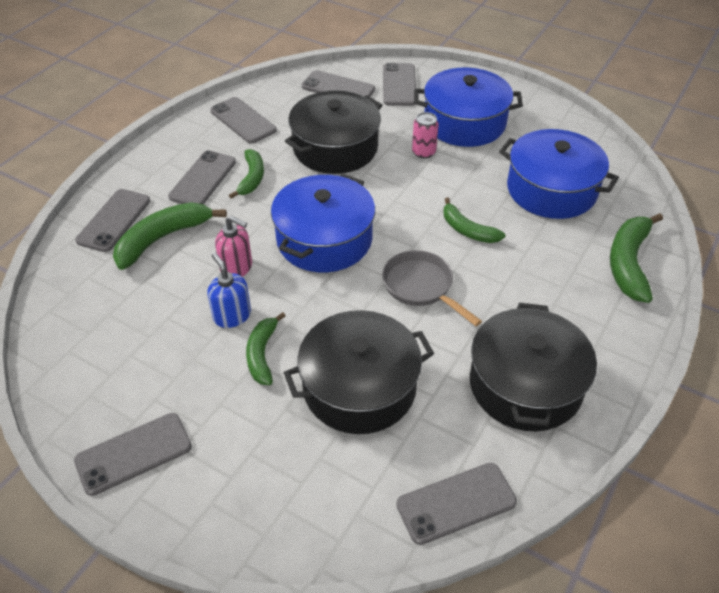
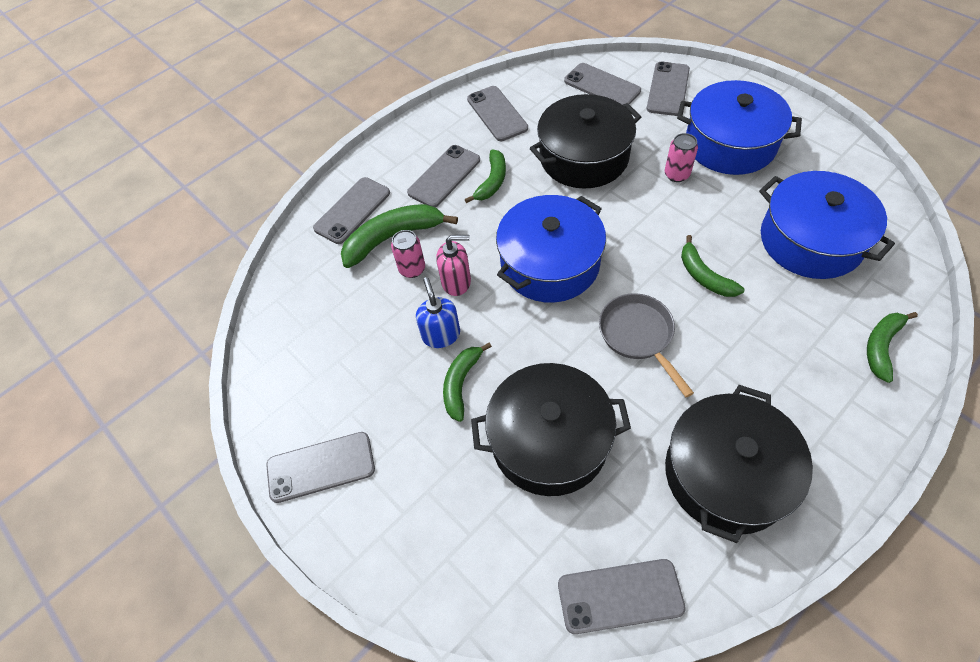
camera: 20 degrees right, 10 degrees up
(189, 263) = (412, 269): none -> pink can
(237, 268) = (456, 282): pink soap dispenser -> pink soap dispenser turned 45 degrees counterclockwise
(628, 263) = (881, 347): green banana -> green banana, size x0.64

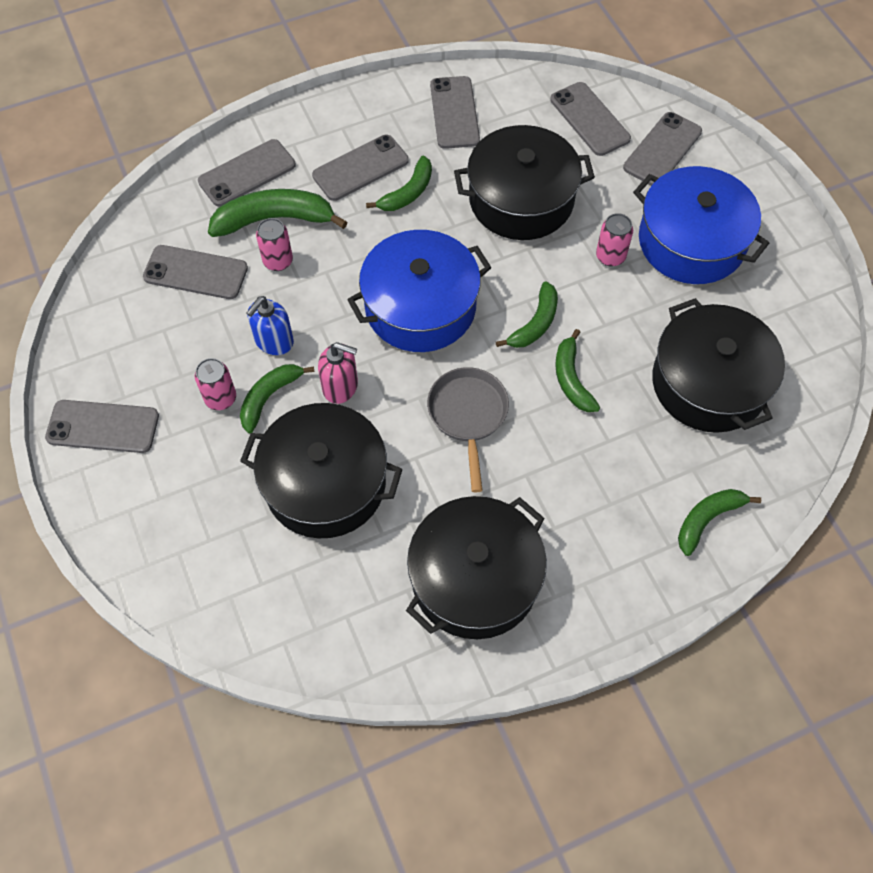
camera: 15 degrees right, 5 degrees up
(418, 400) = (220, 398): none -> pink can
(441, 335) = (273, 341): blue soap dispenser -> blue soap dispenser turned 150 degrees counterclockwise
(456, 282) = (316, 291): pink soap dispenser -> pink soap dispenser (340, 386)
(620, 596) = (315, 644): grey phone -> grey phone (195, 272)
(649, 244) = (535, 323): none -> green banana
(811, 240) = (709, 383): blue pot -> black pot

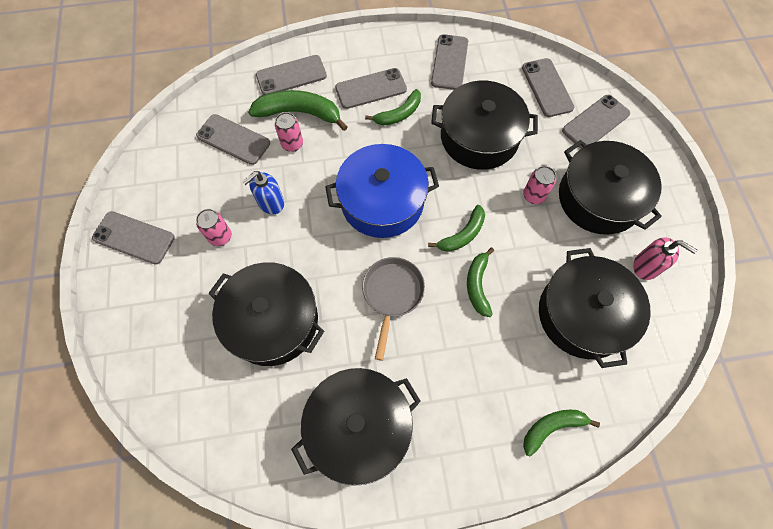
camera: 15 degrees right, 5 degrees up
(269, 397) = (254, 244): green banana -> none
(340, 386) = (307, 248): pink soap dispenser -> pink soap dispenser (646, 266)
(691, 241) = (599, 198): blue pot -> black pot

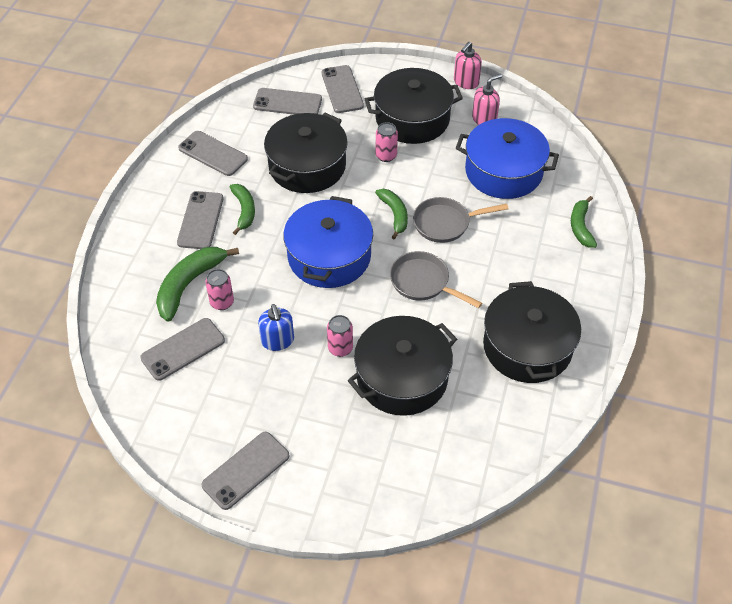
camera: 65 degrees left, 15 degrees down
(220, 237) = (290, 393): pink can -> pink can (340, 348)
(291, 75) = (138, 276): grey phone -> none
(477, 285) = (445, 223): green banana -> grey pan
(583, 314) = (503, 171): black pot -> blue pot
(688, 227) = (466, 82): none -> pink soap dispenser

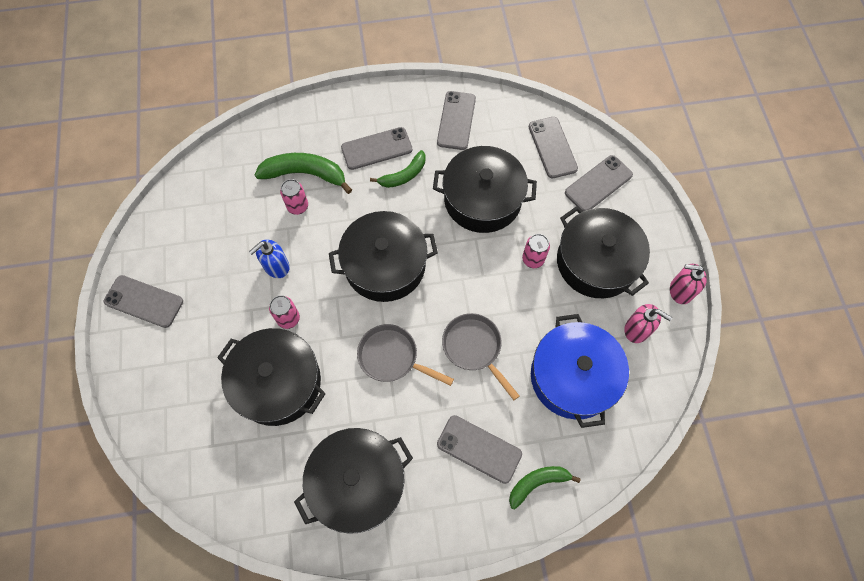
camera: 65 degrees right, 15 degrees up
(183, 349) = (240, 202): grey phone -> grey phone (479, 449)
(329, 256) = (385, 265): blue pot -> black pot
(394, 215) = (462, 298): green banana -> none
(423, 282) = (392, 357): grey pan -> grey pan turned 75 degrees counterclockwise

